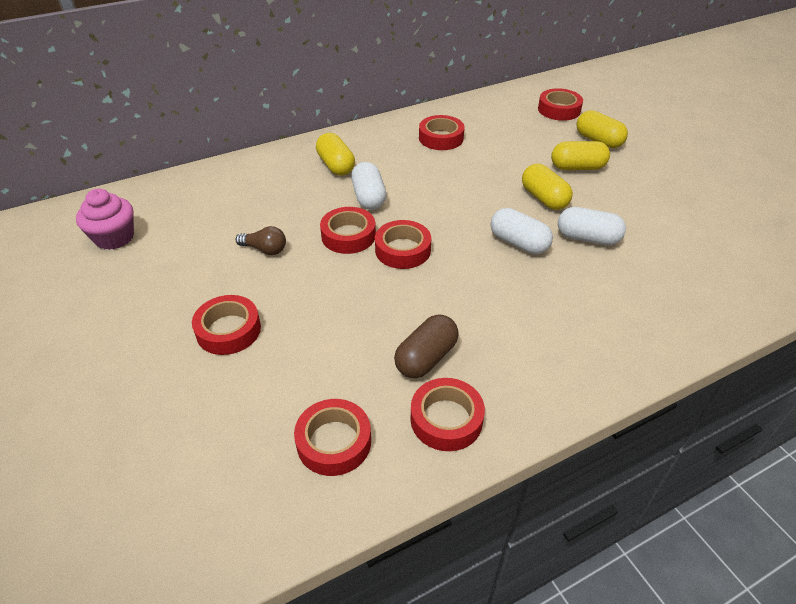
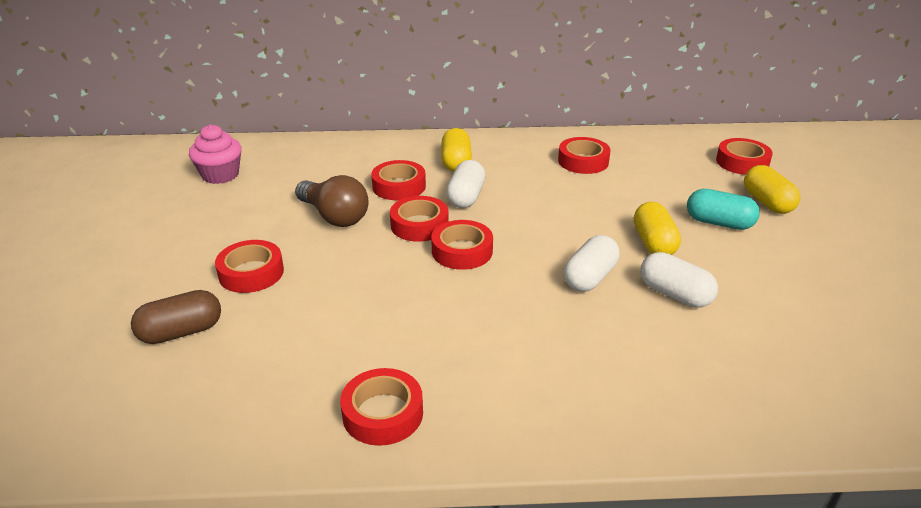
camera: 25 degrees right, 10 degrees down
(265, 249) = (334, 216): brown light bulb -> brown light bulb, size x1.73
(334, 442) = (264, 394): red tape -> red tape (399, 186)
(426, 358) = (407, 352): brown capsule -> brown capsule (181, 332)
(518, 243) = (590, 277): white capsule -> white capsule turned 60 degrees clockwise
(577, 167) = (719, 223): yellow capsule -> turquoise capsule

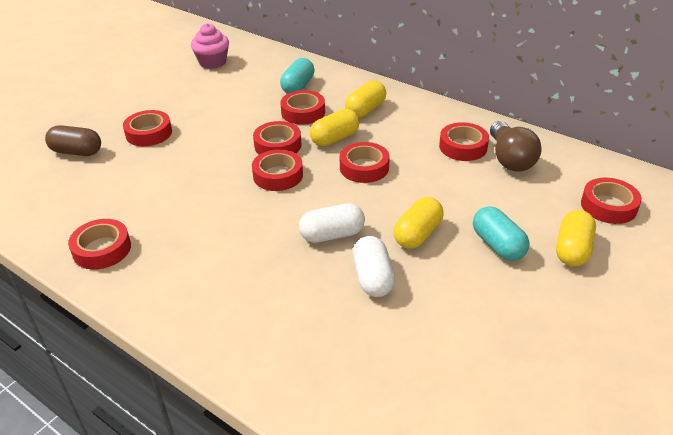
camera: 40 degrees right, 5 degrees up
(334, 216) = (237, 117): brown light bulb -> brown light bulb (510, 159)
(357, 165) = (298, 86): none -> turquoise capsule
(466, 197) = (335, 138): white capsule -> yellow capsule
(530, 210) = (364, 167): none -> red tape

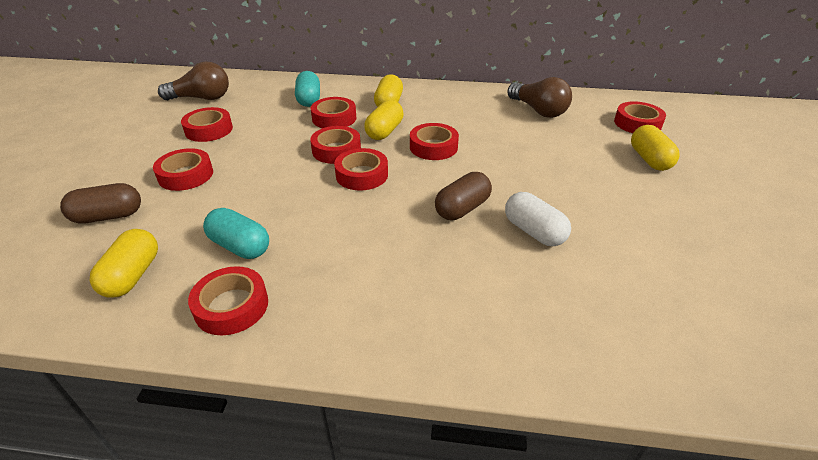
camera: 30 degrees left, 0 degrees up
(212, 62) = (202, 98): pink cupcake -> brown light bulb
(332, 235) = (462, 208): white capsule -> brown capsule
(417, 234) = (531, 185): yellow capsule -> yellow capsule (132, 275)
(463, 147) = (495, 111): red tape -> red tape (209, 130)
(498, 245) = (598, 173): turquoise capsule -> turquoise capsule (240, 246)

